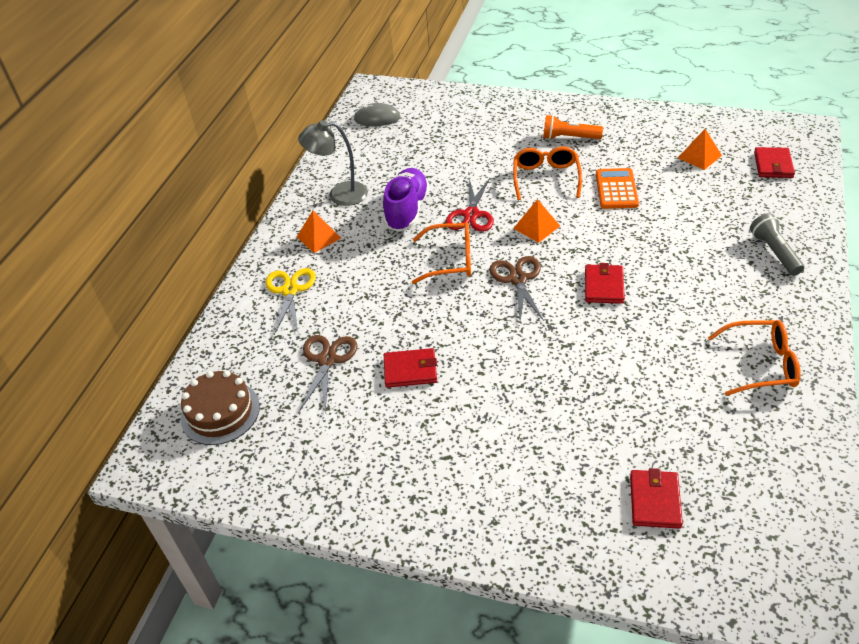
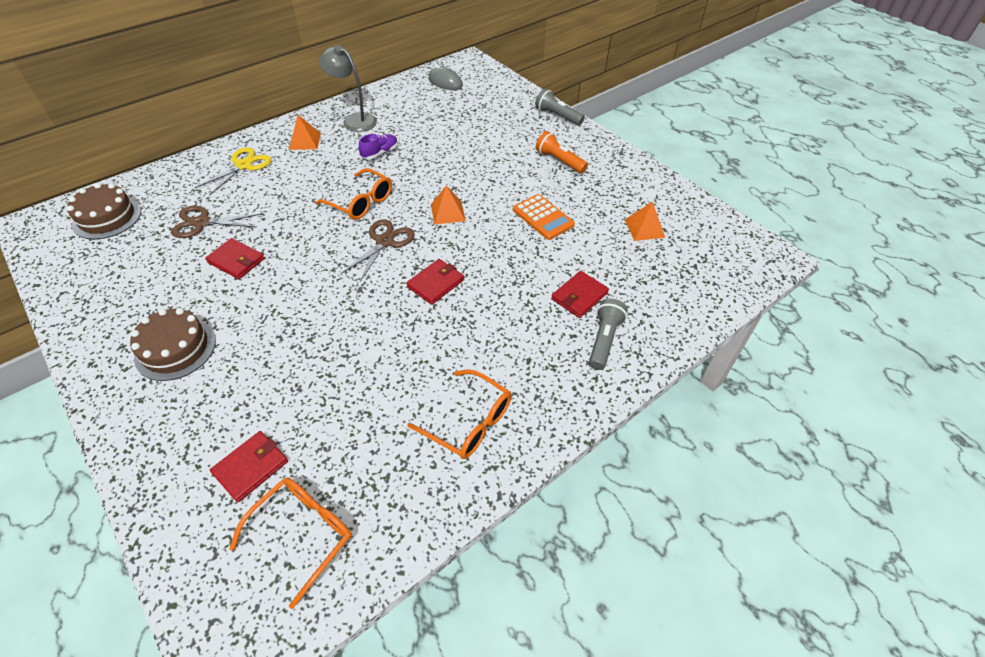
camera: 30 degrees right, 5 degrees up
(327, 360) = (202, 222): brown scissors -> brown scissors turned 135 degrees counterclockwise
(407, 210) = (380, 153): purple shoe -> purple shoe, size x0.56
(464, 467) = (175, 349): none -> brown cake
(471, 215) = (416, 179): red scissors -> none
(517, 101) = (557, 116): none -> grey flashlight
(546, 178) = (503, 181): orange glasses -> orange glasses (303, 533)
(616, 189) = (543, 217): orange calculator -> orange calculator turned 105 degrees clockwise
(773, 165) = (700, 269): red wallet -> red wallet (579, 296)

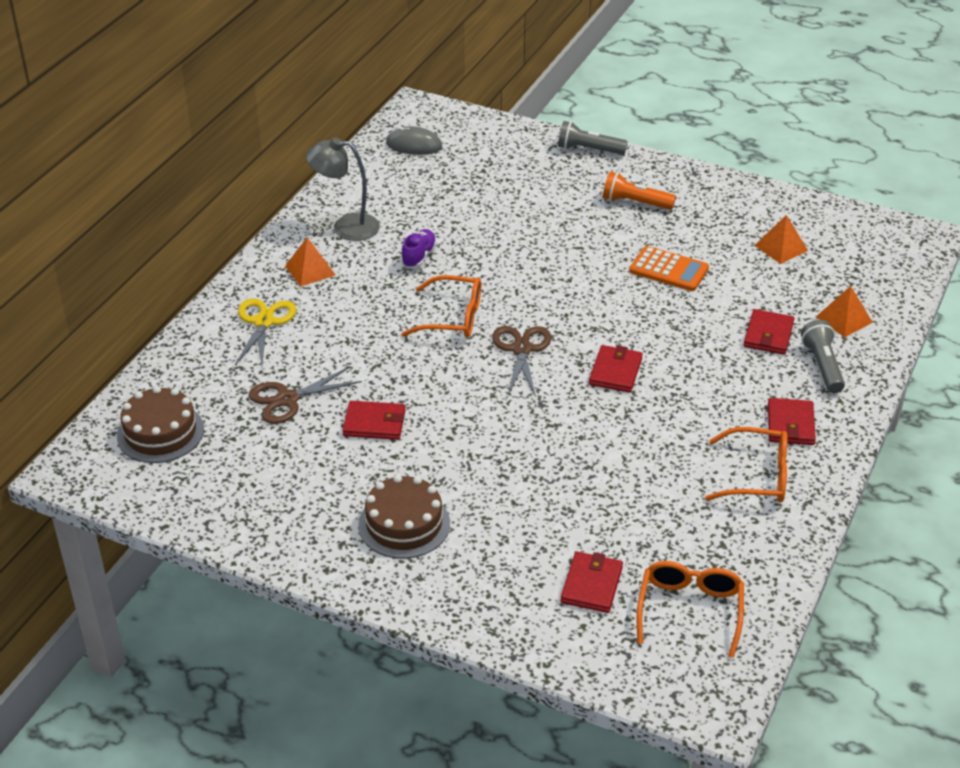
camera: 25 degrees left, 10 degrees down
(448, 212) = (561, 297): orange pyramid -> orange pyramid (844, 319)
(535, 384) = (790, 424): none -> red wallet

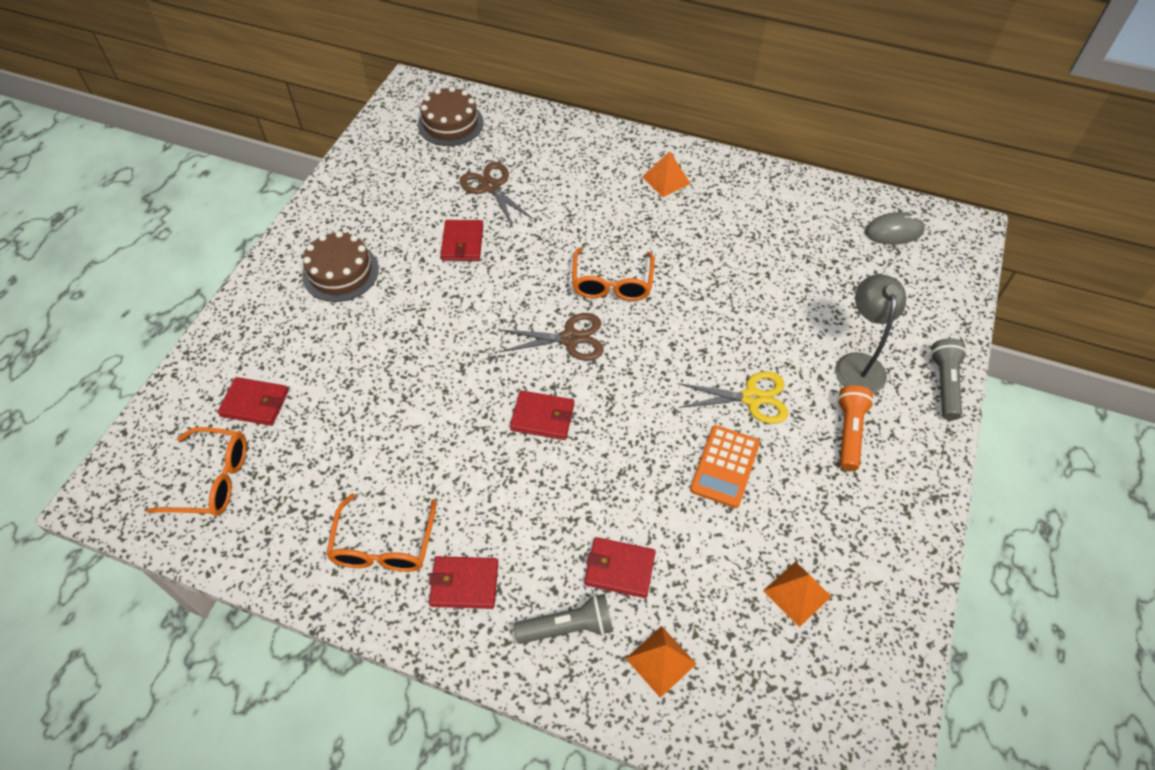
camera: 85 degrees right, 15 degrees up
(264, 322) = (589, 161): yellow scissors -> yellow scissors (752, 398)
(346, 227) = (738, 196): grey lamp -> grey lamp (858, 364)
(414, 145) = (894, 232): grey mouse -> grey mouse turned 75 degrees clockwise
(419, 256) = (703, 251): purple shoe -> none

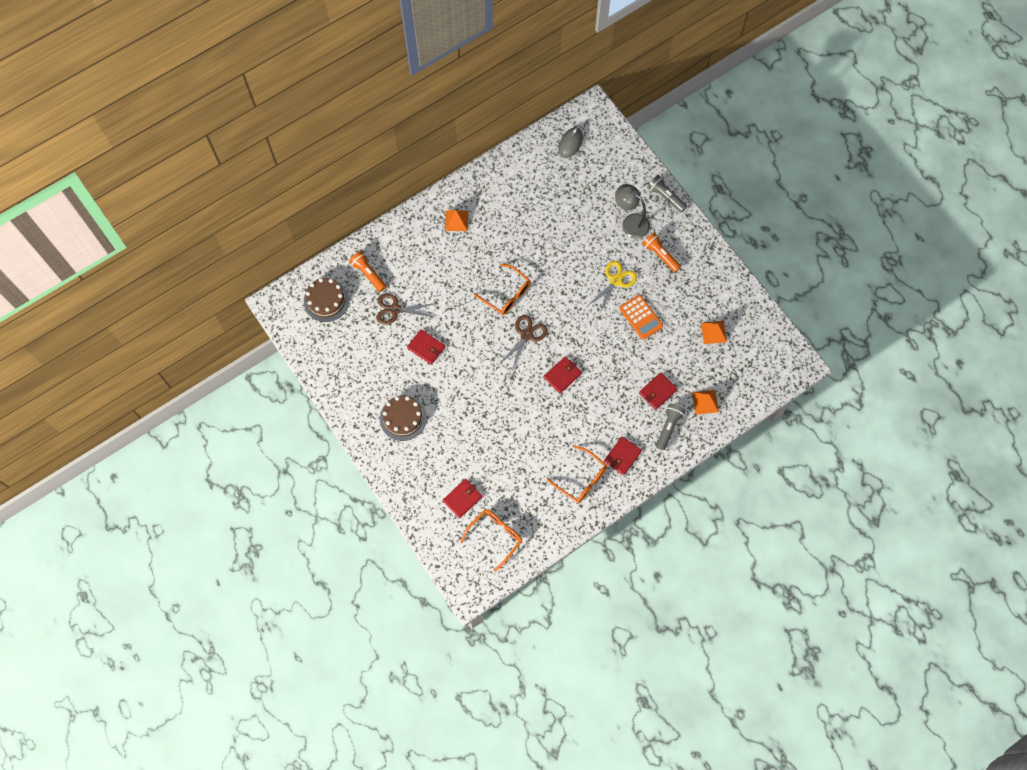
camera: 55 degrees left, 15 degrees up
(518, 140) = (368, 274): none -> orange flashlight

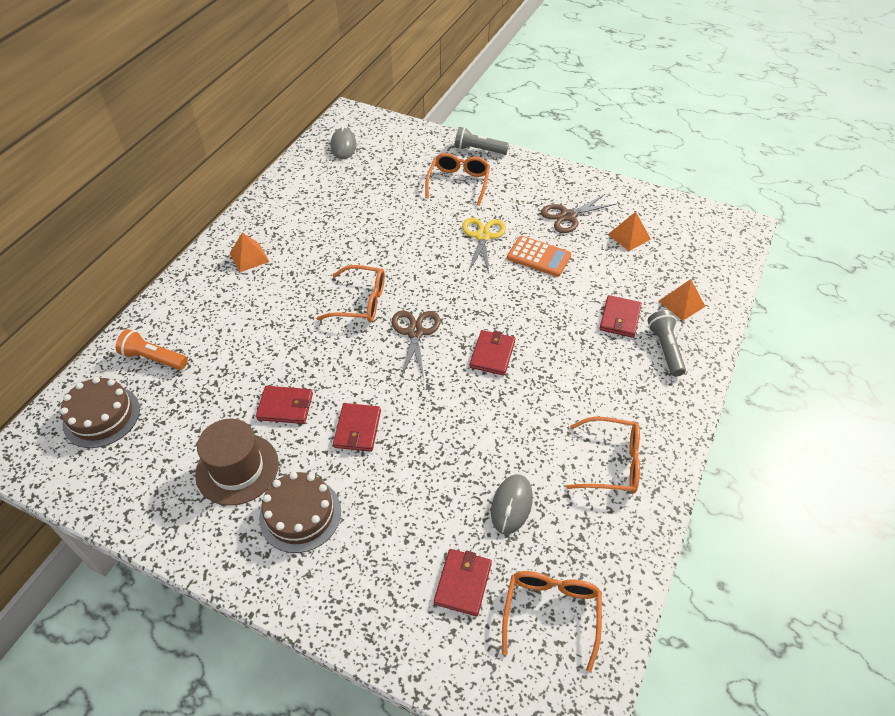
camera: 30 degrees left, 20 degrees down
(383, 373) = (237, 468): none -> brown hat
(395, 309) = (214, 382): brown scissors -> brown scissors (568, 216)
(512, 472) = (511, 505): none -> grey mouse
(622, 456) = (639, 408): red wallet -> red wallet (357, 429)
(630, 222) = (458, 182): grey lamp -> orange glasses
(660, 255) = (513, 196): orange flashlight -> none

